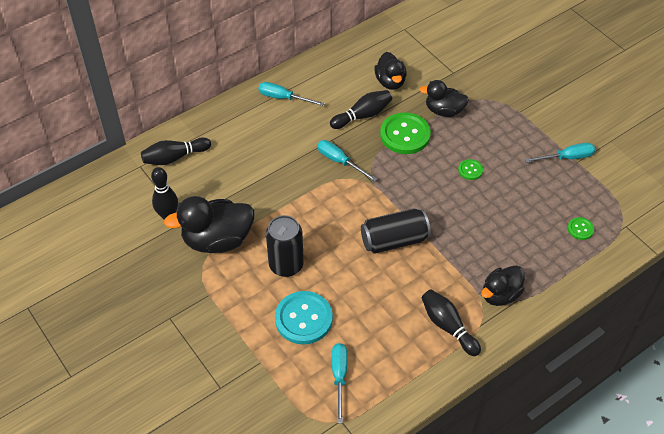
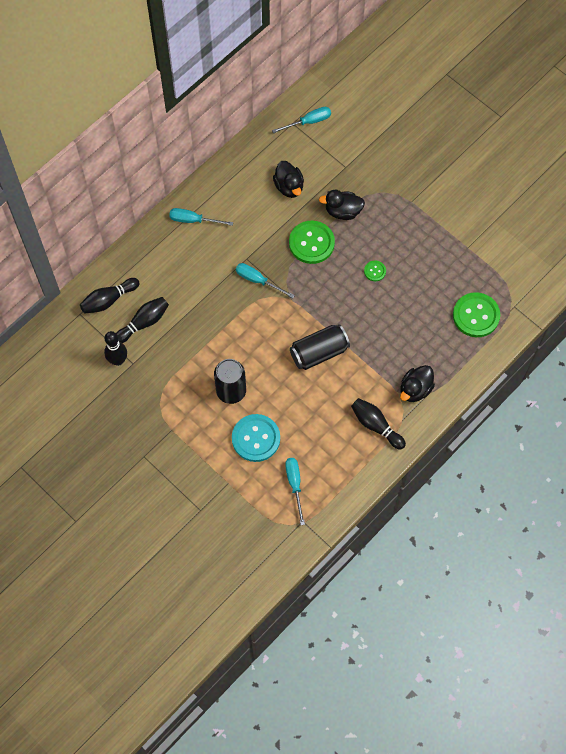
camera: 10 degrees left, 15 degrees up
(217, 240) = (167, 377): black duck -> none
(362, 115) = (270, 228): black bowling pin -> black bowling pin (143, 323)
(567, 157) = (458, 244): turquoise screwdriver -> turquoise screwdriver (308, 122)
(580, 229) = (476, 315): green button -> green button, size x2.10

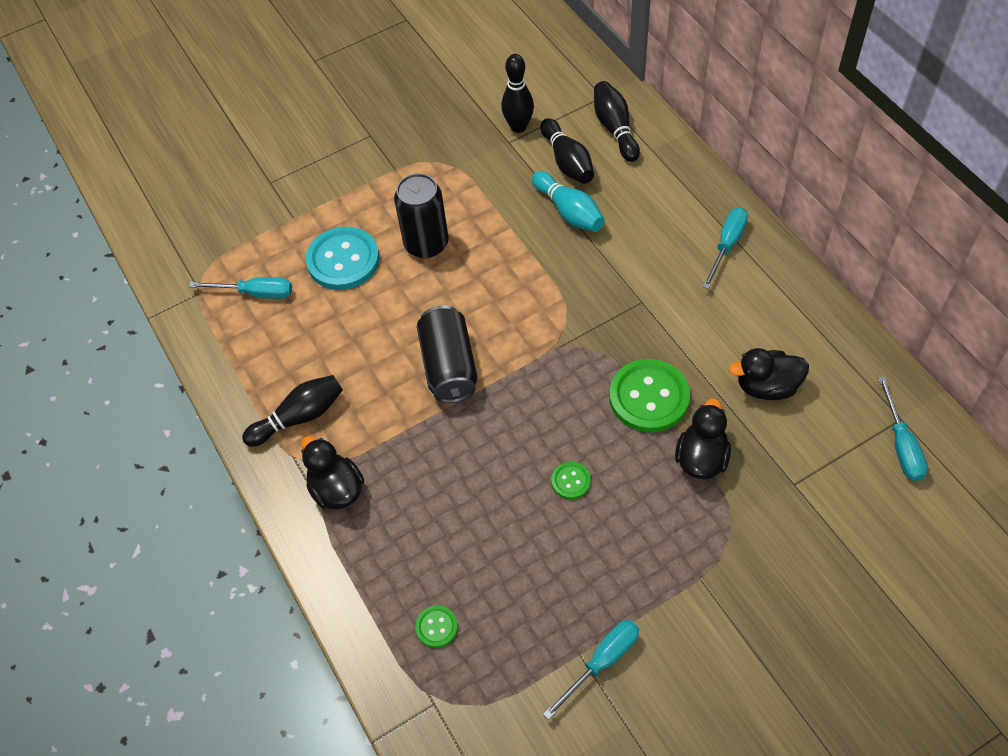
camera: 110 degrees right, 10 degrees down
(186, 313) = (569, 211): none -> turquoise bowling pin
(258, 280) = (598, 309): turquoise screwdriver -> turquoise screwdriver (602, 662)
(476, 315) = (436, 627): green button -> green button, size x0.48

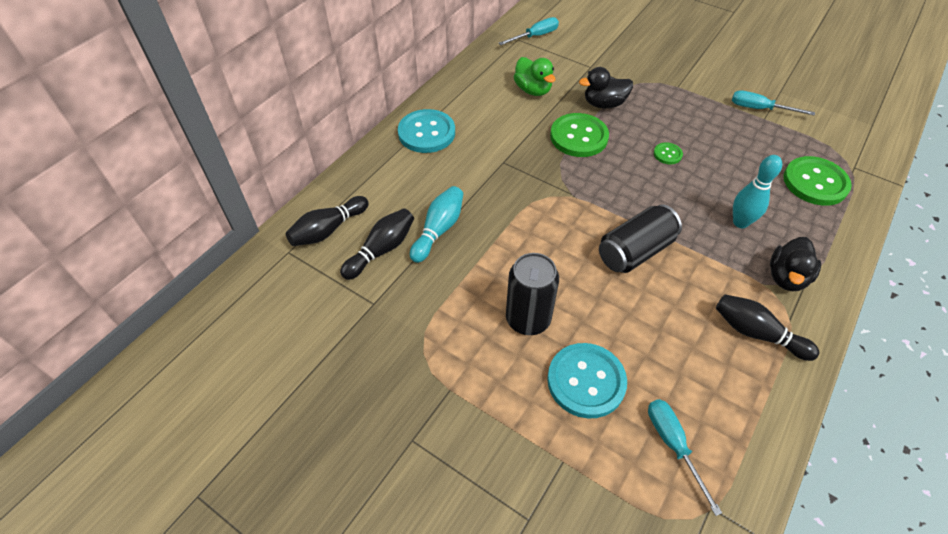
camera: 120 degrees left, 5 degrees down
(427, 493) = (740, 222): none -> turquoise bowling pin
(436, 627) = (815, 182): green button -> green button, size x2.10
(518, 127) = (350, 302): black bowling pin -> none
(727, 245) = (426, 133): turquoise screwdriver -> turquoise button
(766, 386) = (533, 90): black duck -> green duck

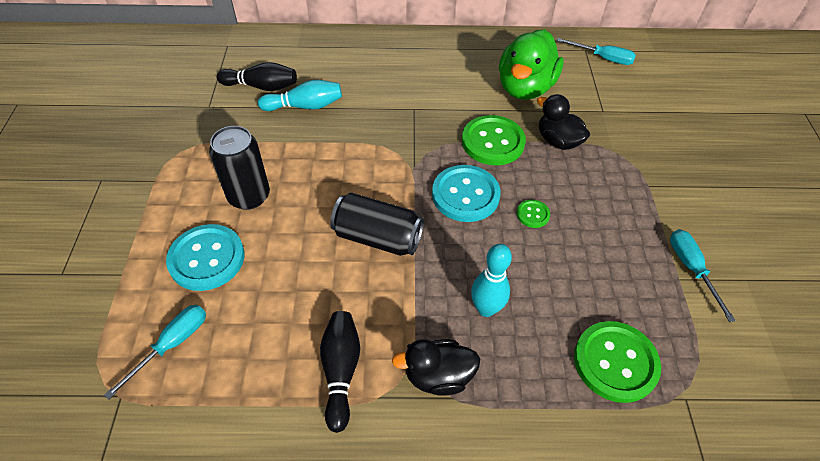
camera: 55 degrees right, 0 degrees up
(328, 230) = (261, 53): black bowling pin -> none
(426, 133) = (406, 52): turquoise button -> turquoise button (465, 195)
(533, 90) = (525, 88): green duck -> green duck, size x1.60

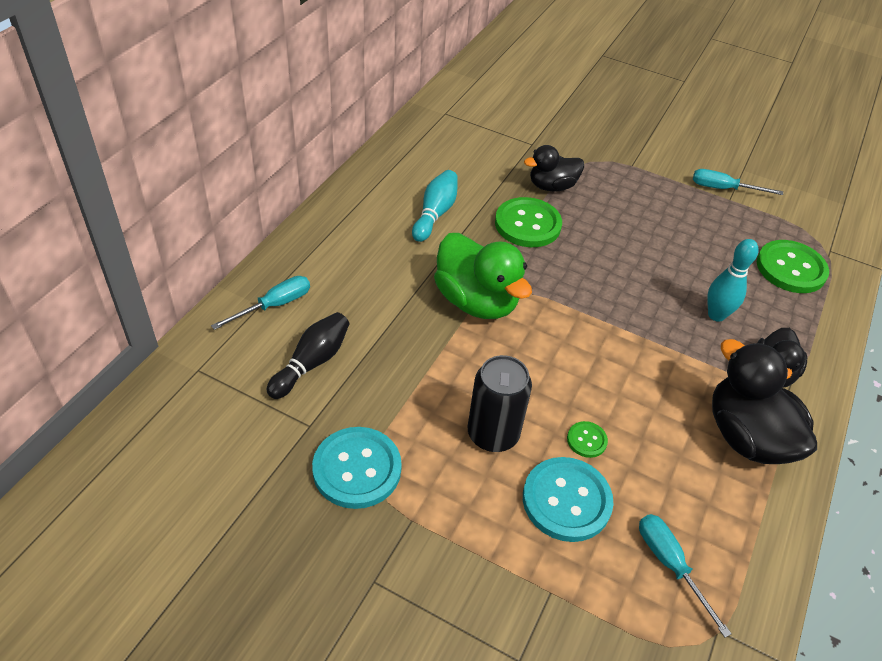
camera: 65 degrees left, 5 degrees down
(305, 106) = (377, 337): turquoise bowling pin -> turquoise bowling pin (435, 214)
(341, 371) = (747, 436): black bowling pin -> black duck
(377, 237) = (605, 352): black can -> none
(465, 195) = (584, 271): turquoise button -> turquoise button (357, 469)
(525, 88) = (469, 172): green duck -> green duck (476, 301)
(532, 214) = (629, 241): green button -> green button (586, 440)
(603, 58) = (465, 109): turquoise screwdriver -> turquoise screwdriver (274, 305)

